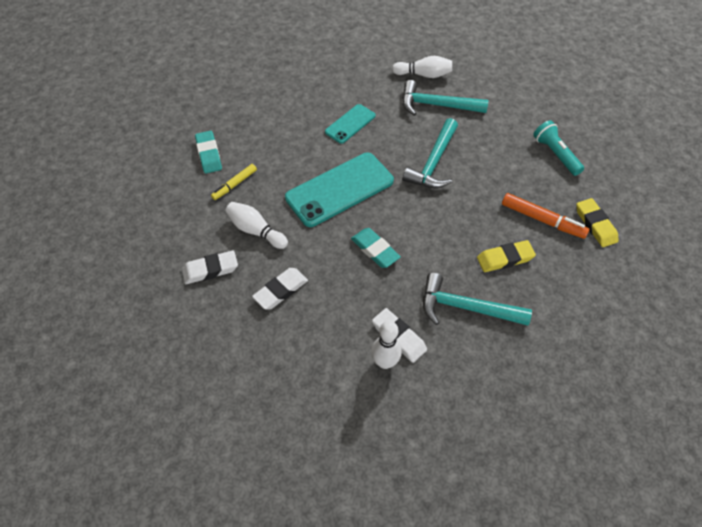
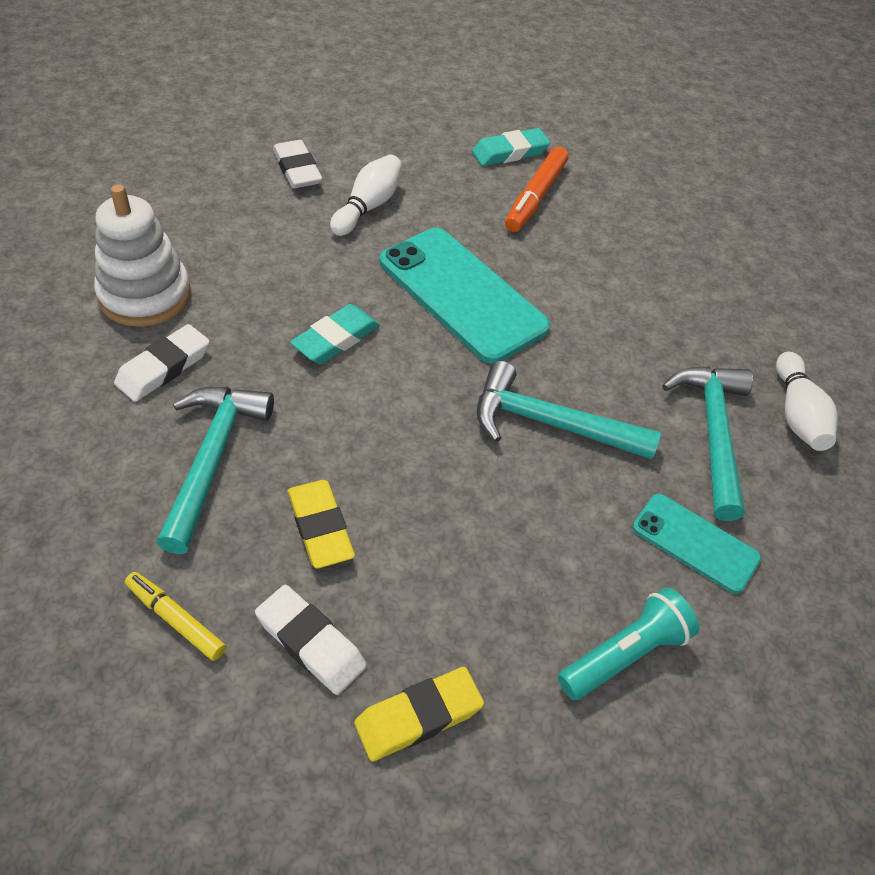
camera: 80 degrees right, 5 degrees down
(234, 184) = (455, 181): yellow marker -> yellow marker (176, 619)
(281, 290) = (259, 236): white eraser -> white eraser (311, 642)
(334, 353) = (145, 295): none -> white stacking toy
(350, 124) = (620, 305): turquoise phone -> turquoise phone (695, 543)
(385, 362) = (121, 351): white bowling pin -> none
(542, 220) = (423, 605): orange marker -> orange marker (535, 197)

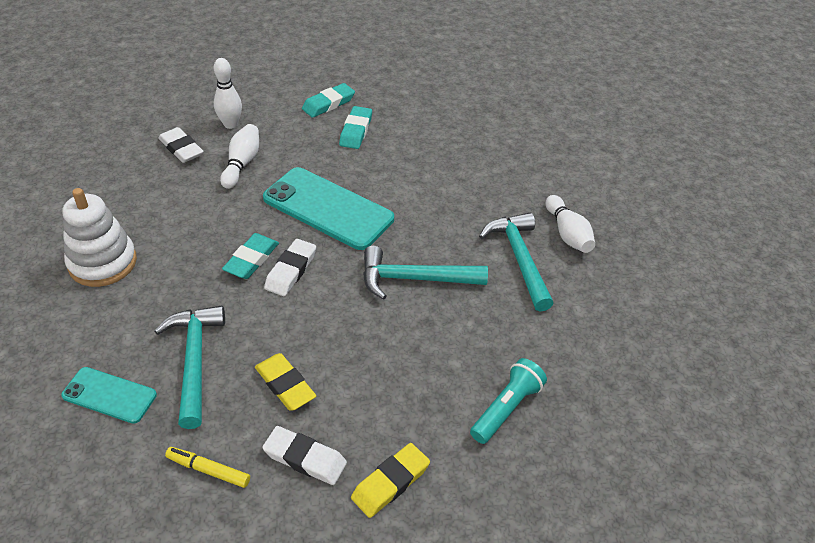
camera: 15 degrees left, 5 degrees down
(164, 368) = (136, 309): white eraser -> white eraser (291, 271)
(371, 152) = (230, 124): none -> white bowling pin
(535, 197) = (356, 131): orange marker -> turquoise eraser
(695, 543) = (528, 329): turquoise phone -> turquoise phone (109, 395)

